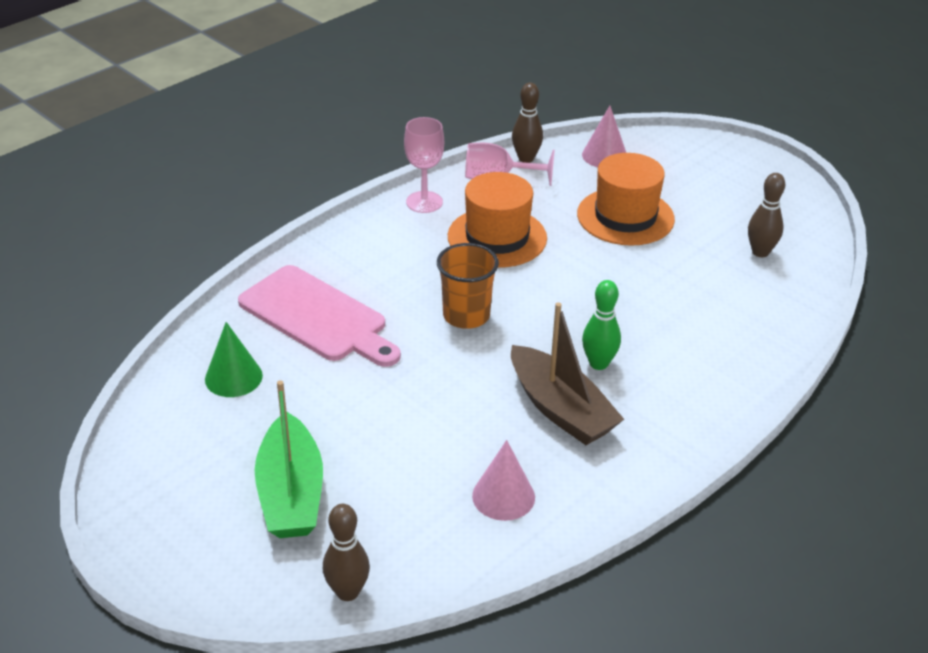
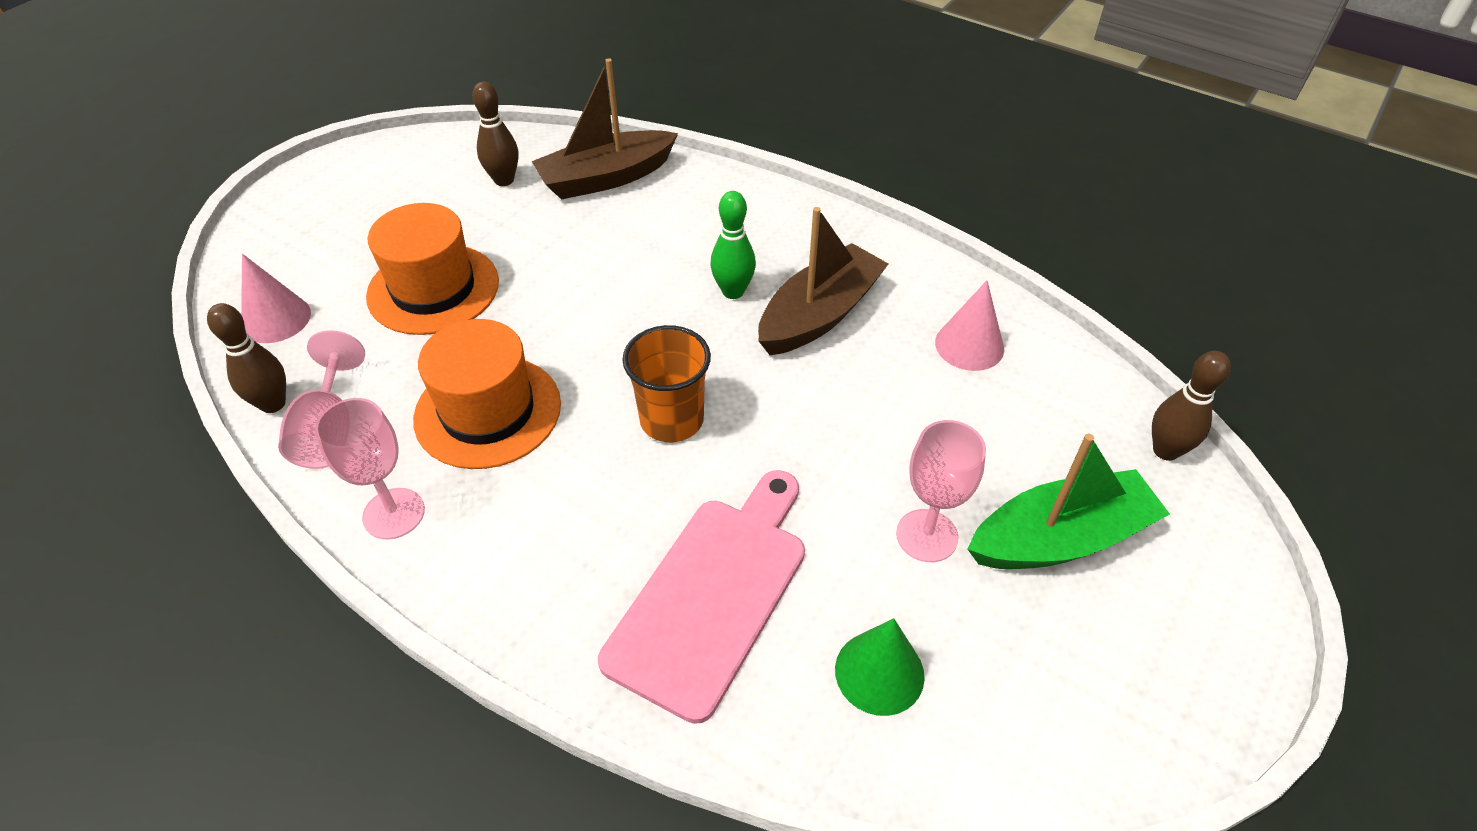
camera: 100 degrees left, 10 degrees up
(321, 422) = (927, 535): none -> pink goblet
(763, 307) = (606, 178): none -> brown boat

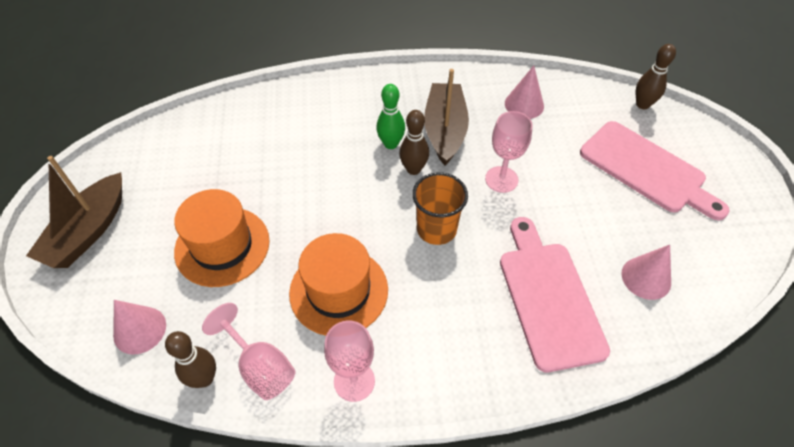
camera: 40 degrees left, 5 degrees up
(504, 180) = (187, 156): brown bowling pin -> brown bowling pin (413, 169)
(606, 178) = (249, 120): brown boat -> brown boat (88, 231)
(879, 672) = (646, 278): green cone -> pink cone
(927, 535) = (600, 205): pink goblet -> pink goblet (501, 179)
(1060, 538) = (646, 169): green boat -> pink cutting board

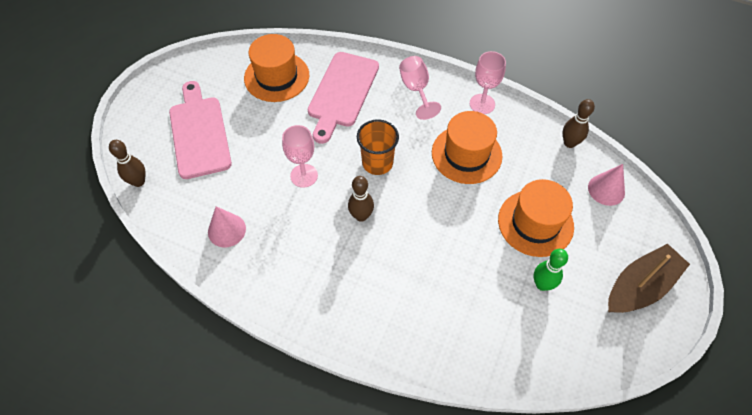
camera: 150 degrees left, 5 degrees up
(260, 367) = (534, 134): pink goblet -> pink goblet (416, 90)
(391, 144) = (363, 248): green bowling pin -> green bowling pin (542, 284)
(445, 130) = (311, 238): brown boat -> none
(646, 278) = (276, 77): pink cone -> orange hat

